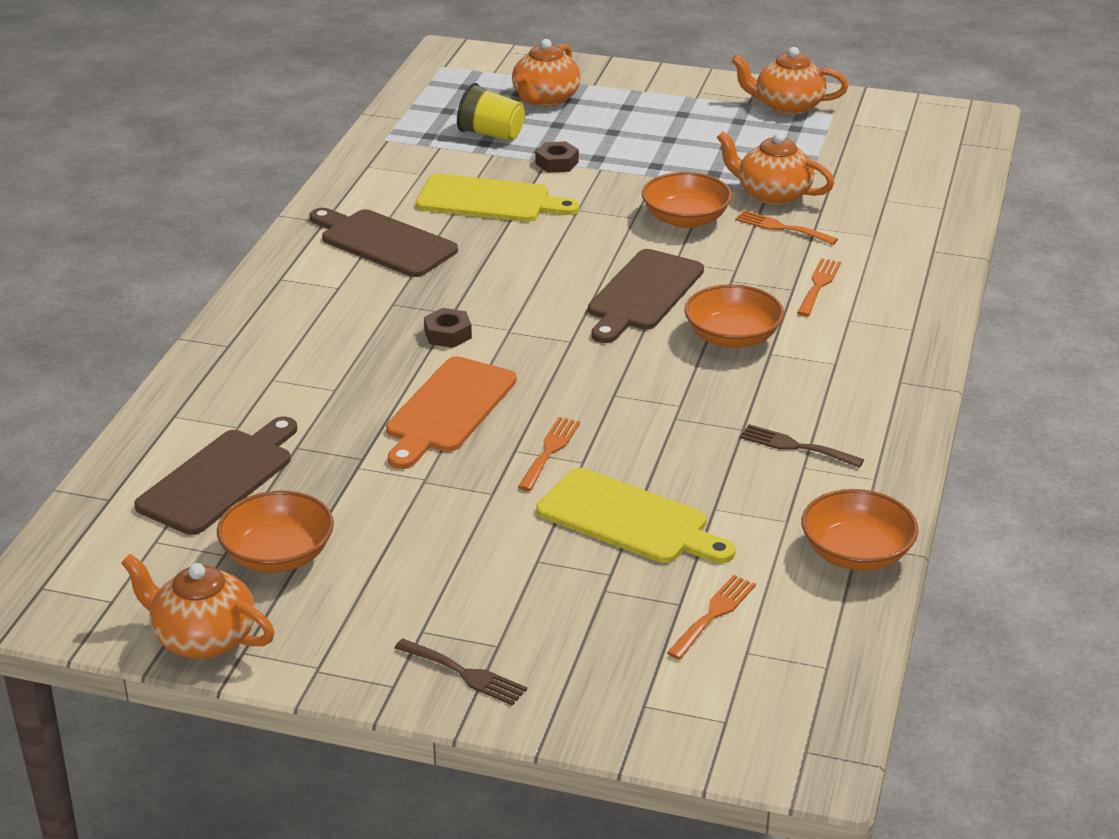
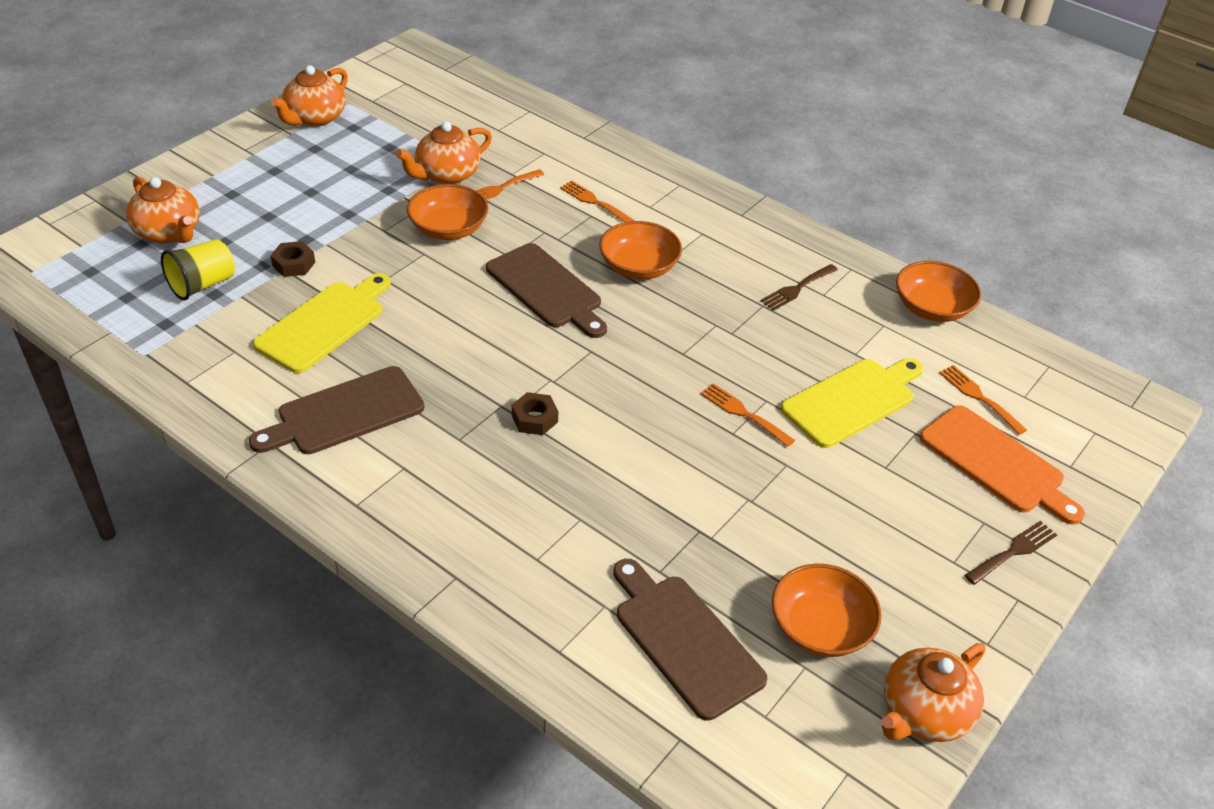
camera: 70 degrees left, 10 degrees up
(448, 409) = (653, 454): orange cutting board -> orange cutting board (996, 463)

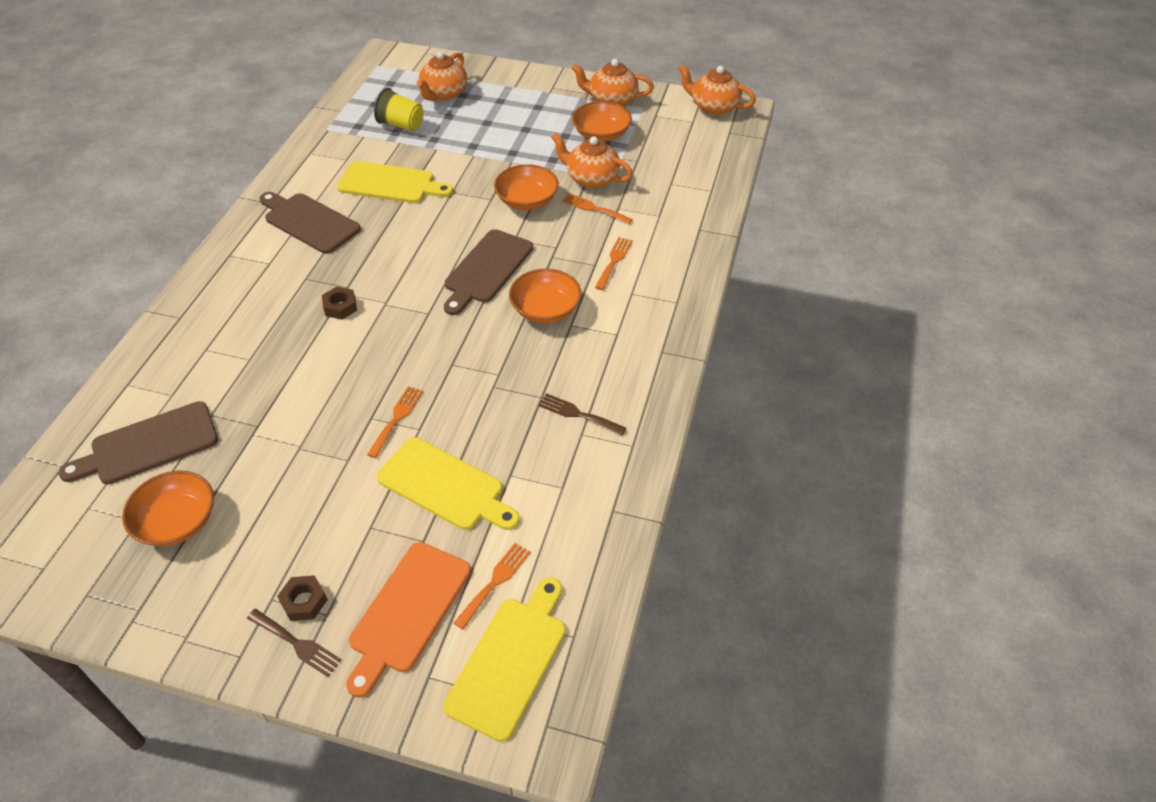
camera: 70 degrees right, 5 degrees up
(293, 264) = (443, 150): brown nut -> brown nut (304, 601)
(684, 640) = (149, 445): brown cutting board -> brown cutting board turned 150 degrees counterclockwise
(923, 712) = (104, 606): orange teapot -> orange teapot (714, 107)
(932, 308) = (610, 520): orange bowl -> orange bowl (601, 134)
(1065, 410) = (510, 661): none -> yellow cutting board

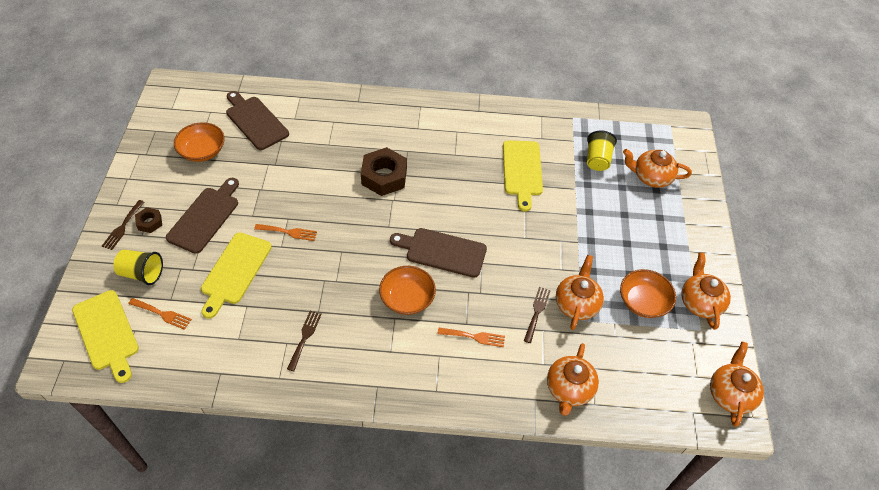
camera: 75 degrees right, 5 degrees up
(309, 222) = (465, 137): brown cutting board -> brown cutting board (205, 217)
(340, 307) = (384, 176): brown nut -> brown nut, size x1.98
(408, 611) = (142, 273): orange cutting board -> yellow cup
(510, 661) = (107, 333): yellow cutting board -> yellow cutting board turned 45 degrees clockwise
(527, 200) = (531, 262): orange bowl -> none
(594, 208) = (537, 312): orange fork -> brown fork
(691, 203) = (569, 389): none -> orange teapot

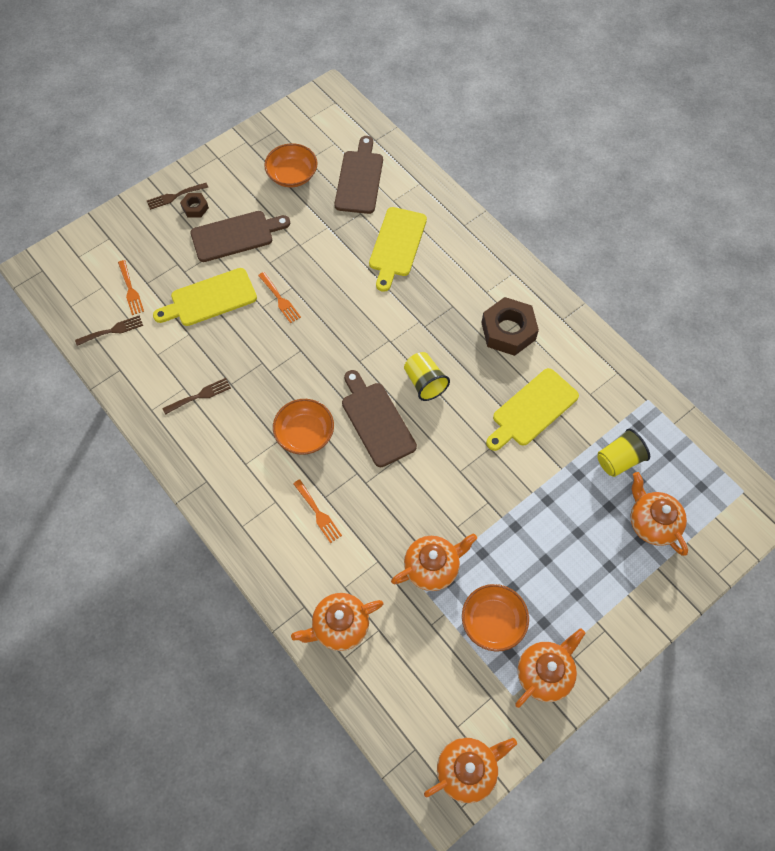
camera: 50 degrees right, 10 degrees up
(107, 333) = (84, 273): yellow cutting board -> yellow cutting board (397, 245)
(142, 273) = (150, 246): yellow cup -> yellow cup (424, 382)
(384, 176) = (406, 313): brown nut -> brown nut (508, 331)
(537, 312) = (391, 541): brown fork -> brown fork (112, 330)

